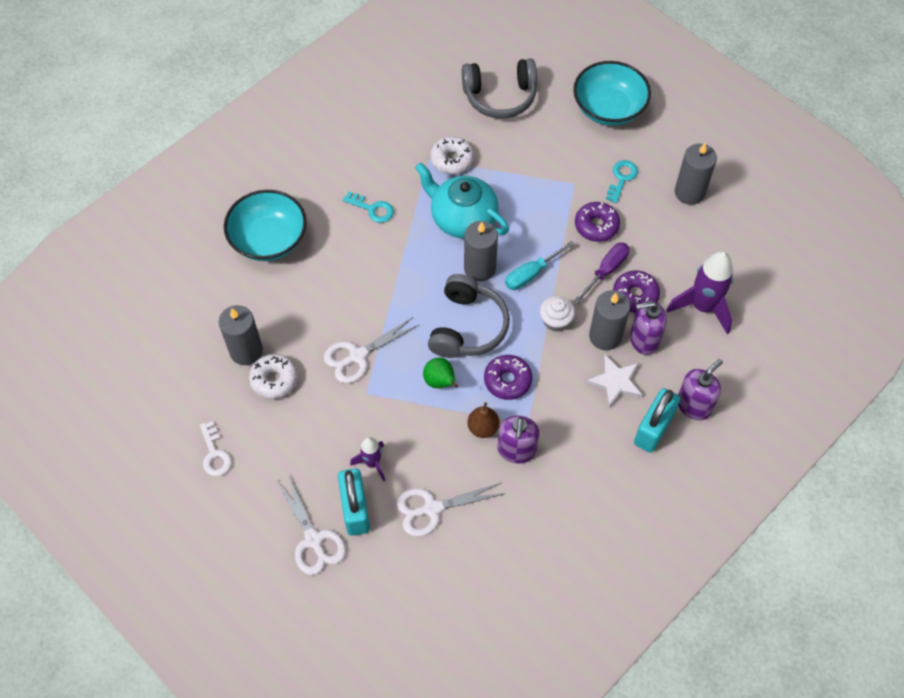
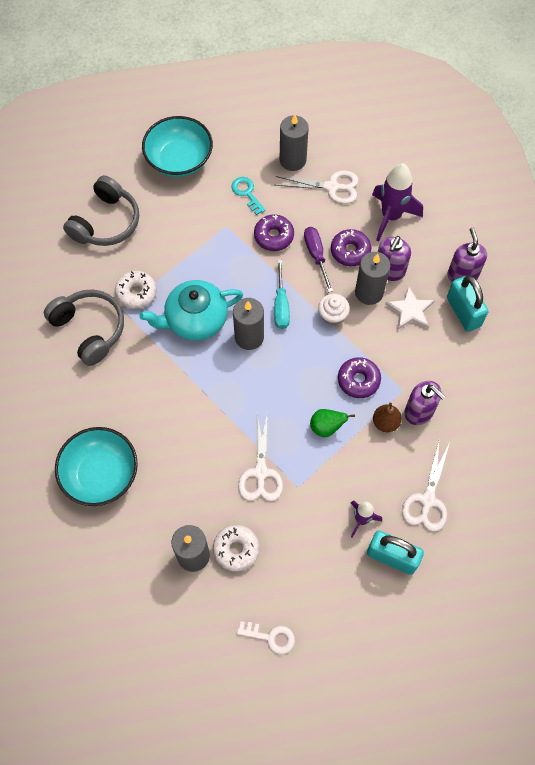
camera: 55 degrees left, 5 degrees up
(313, 540) = (397, 604): white scissors -> white scissors (331, 187)
(372, 209) = (135, 378): turquoise key -> none
(467, 327) = (293, 378): grey headphones -> grey headphones (89, 329)

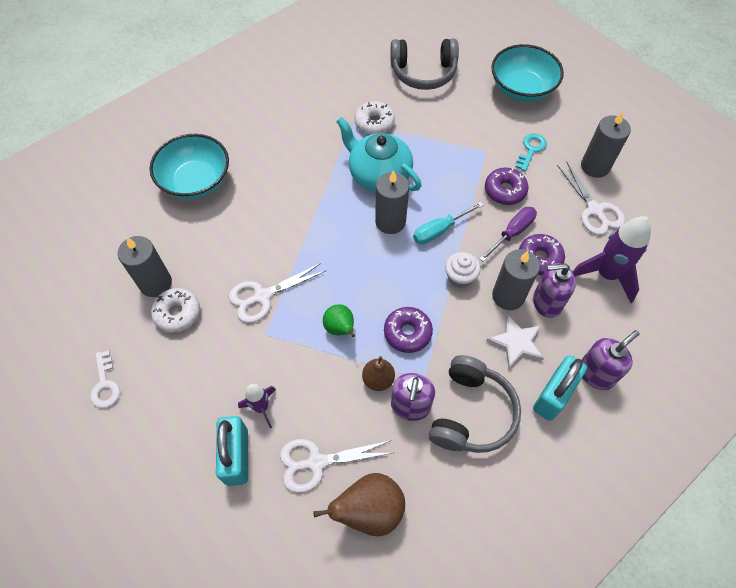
camera: 60 degrees right, 5 degrees down
(89, 329) = (320, 110): grey headphones -> grey headphones (471, 413)
(482, 481) = (369, 510): none -> brown pear

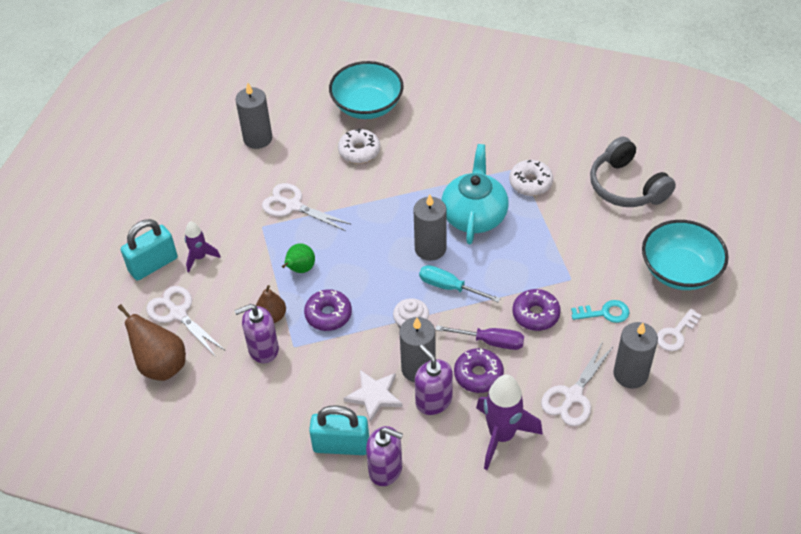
camera: 60 degrees right, 10 degrees down
(105, 384) = (159, 161): white key -> white key (676, 334)
(177, 313) = (242, 166): white donut -> white donut (359, 151)
(471, 413) = (284, 393): grey headphones -> none

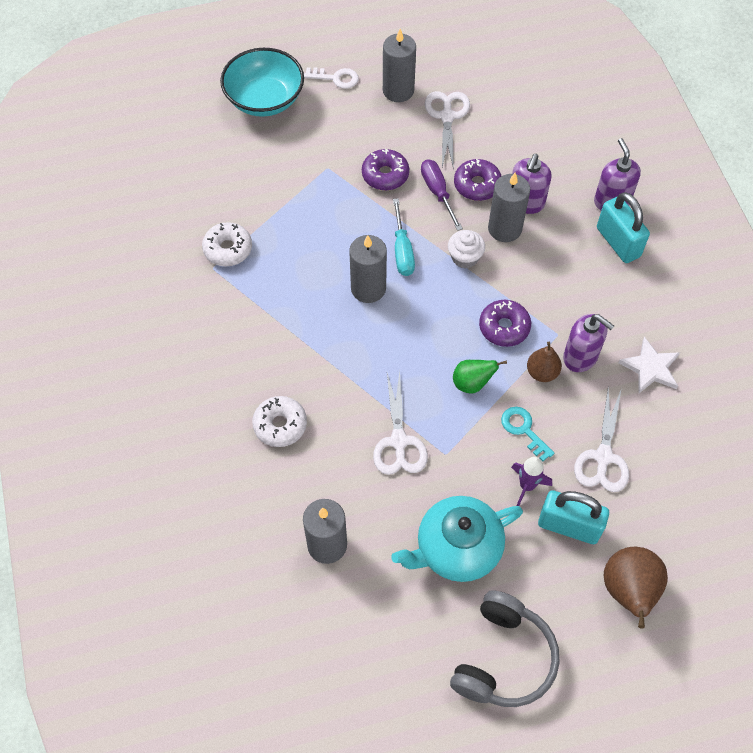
camera: 125 degrees left, 10 degrees up
(161, 365) = (665, 430): brown pear -> brown pear (628, 592)
(367, 106) = (204, 459): turquoise bowl -> none
(374, 396) = (555, 245): white star -> white star (650, 368)
(474, 215) = (301, 274): turquoise teapot -> turquoise teapot (456, 548)
(501, 436) = (520, 144): purple rocket -> none
(573, 396) = (447, 116): white scissors -> white scissors turned 90 degrees counterclockwise
(604, 313) = (348, 130): turquoise key -> turquoise key (524, 430)
(626, 186) = (184, 173): grey headphones -> grey headphones (503, 658)

